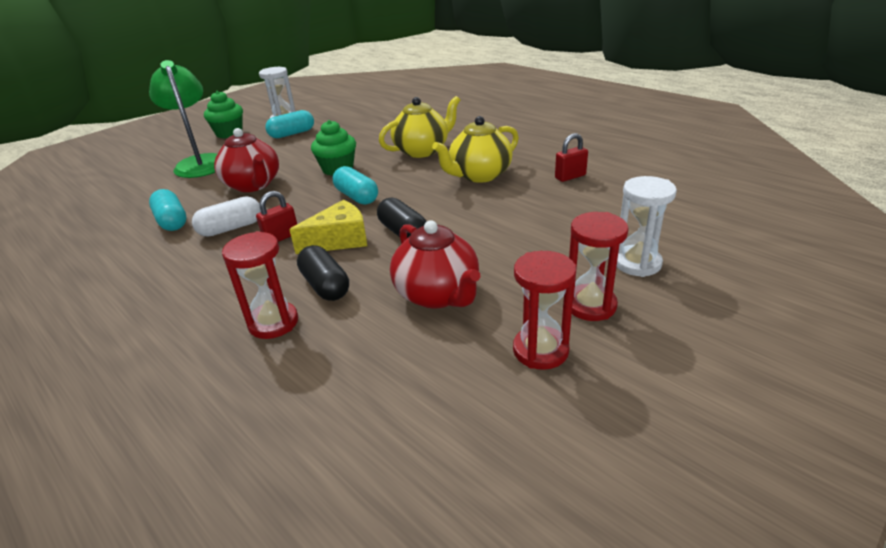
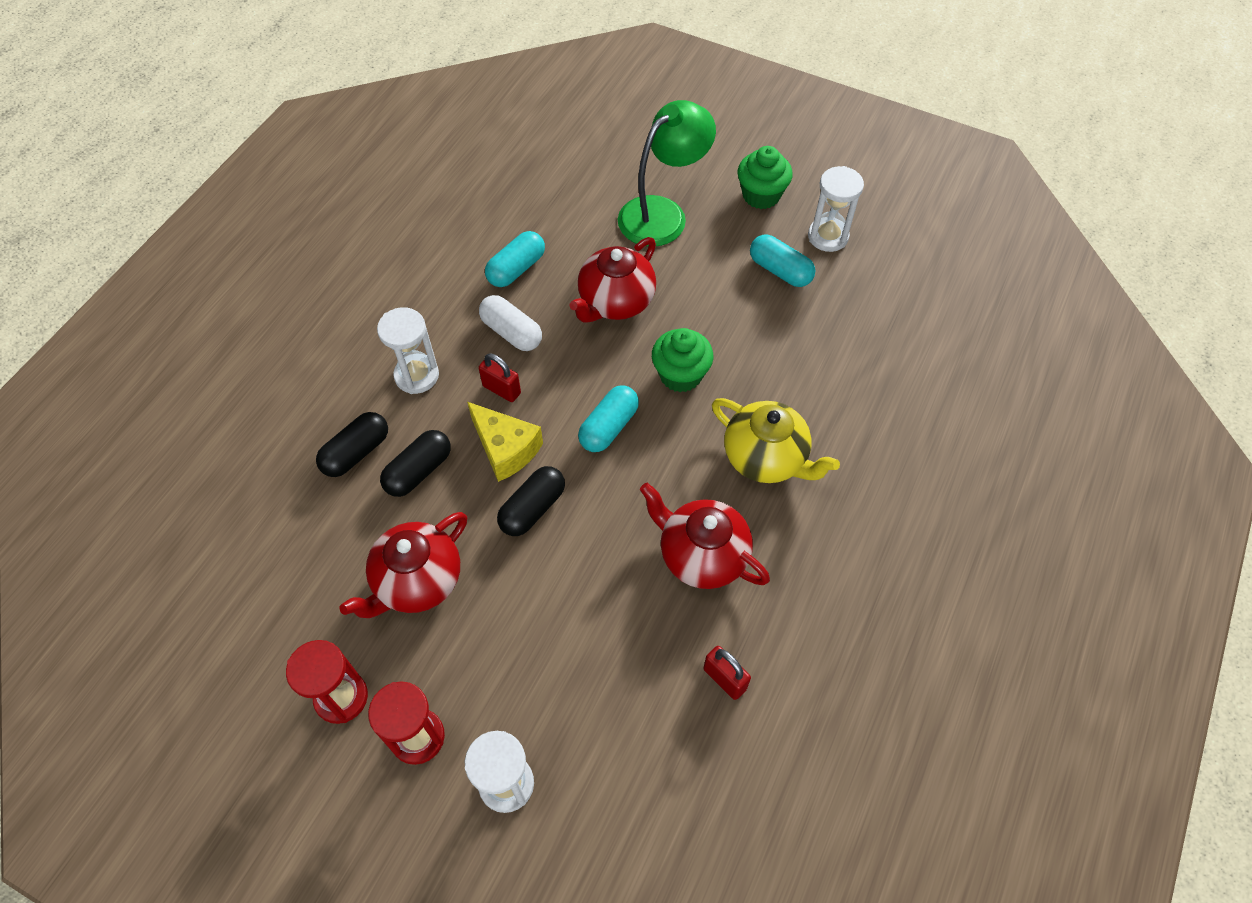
camera: 70 degrees right, 25 degrees up
(222, 279) = (417, 375): none -> white hourglass
(273, 323) = (356, 452): red hourglass -> black capsule
(479, 175) = (701, 555): yellow teapot -> red teapot

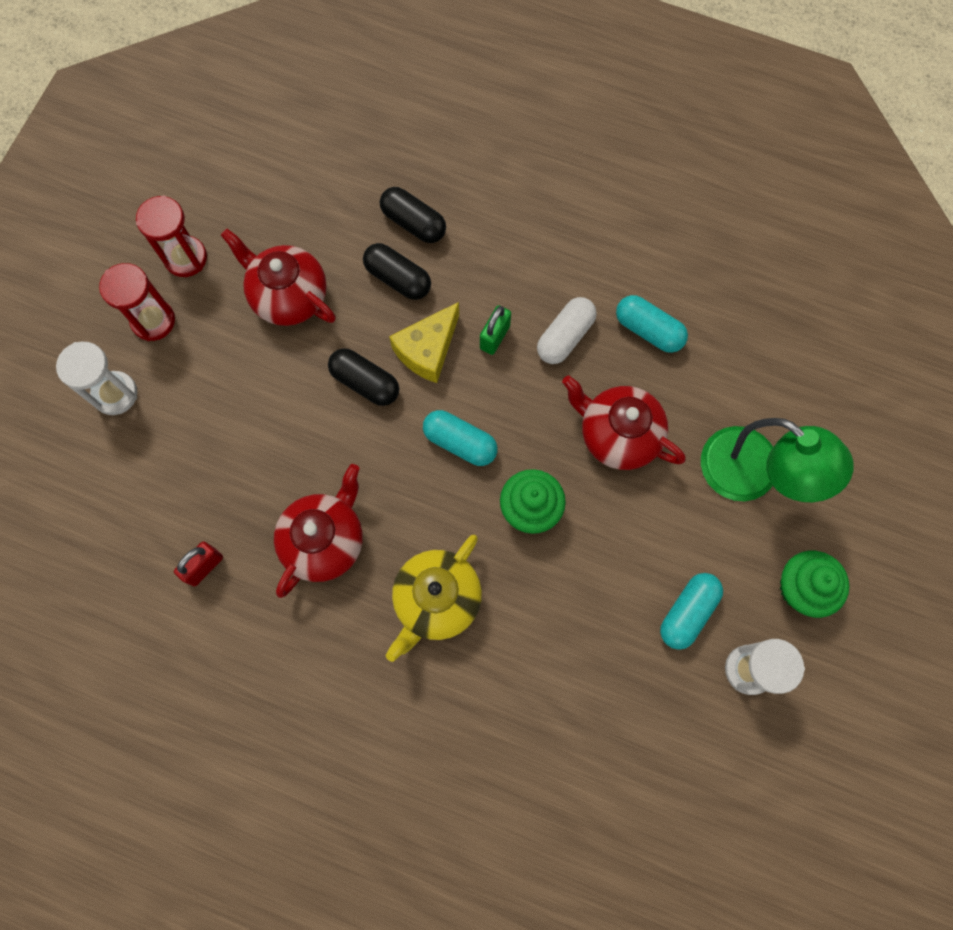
camera: 85 degrees right, 15 degrees up
(417, 375) = (503, 258): white hourglass -> none
(501, 389) = (494, 337): red padlock -> green padlock

